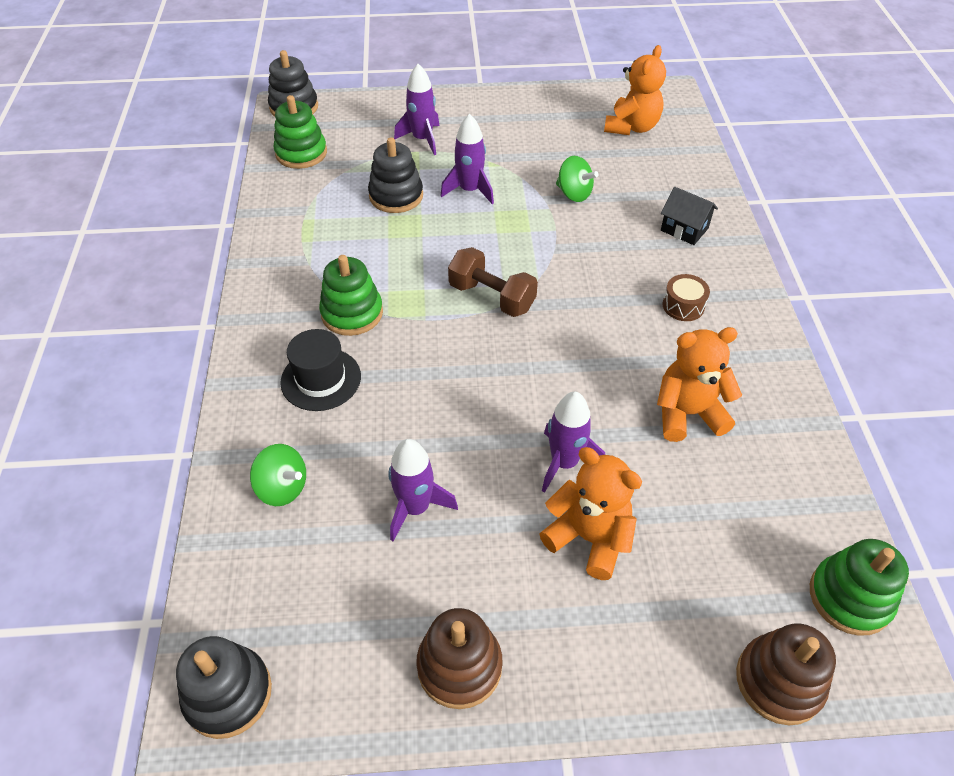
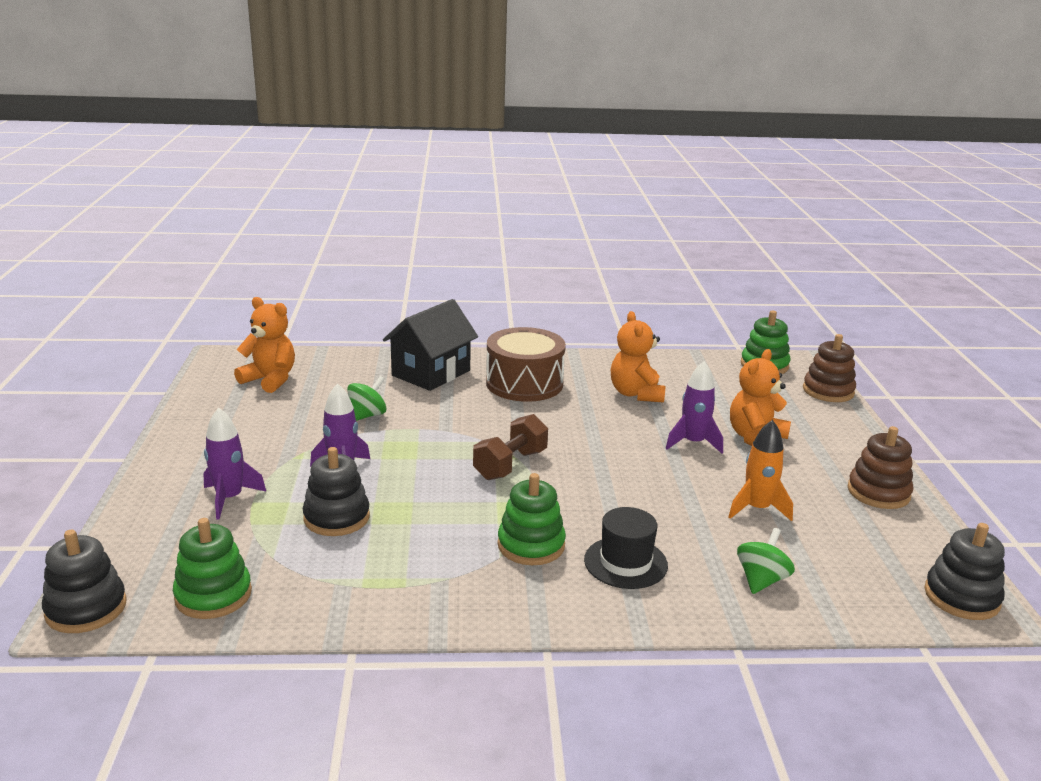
camera: 90 degrees left, 25 degrees down
(415, 508) = (757, 509): purple rocket -> orange rocket
(683, 306) = (524, 383): brown drum -> brown drum, size x2.26
(684, 229) = (431, 373): black house -> black house, size x1.84

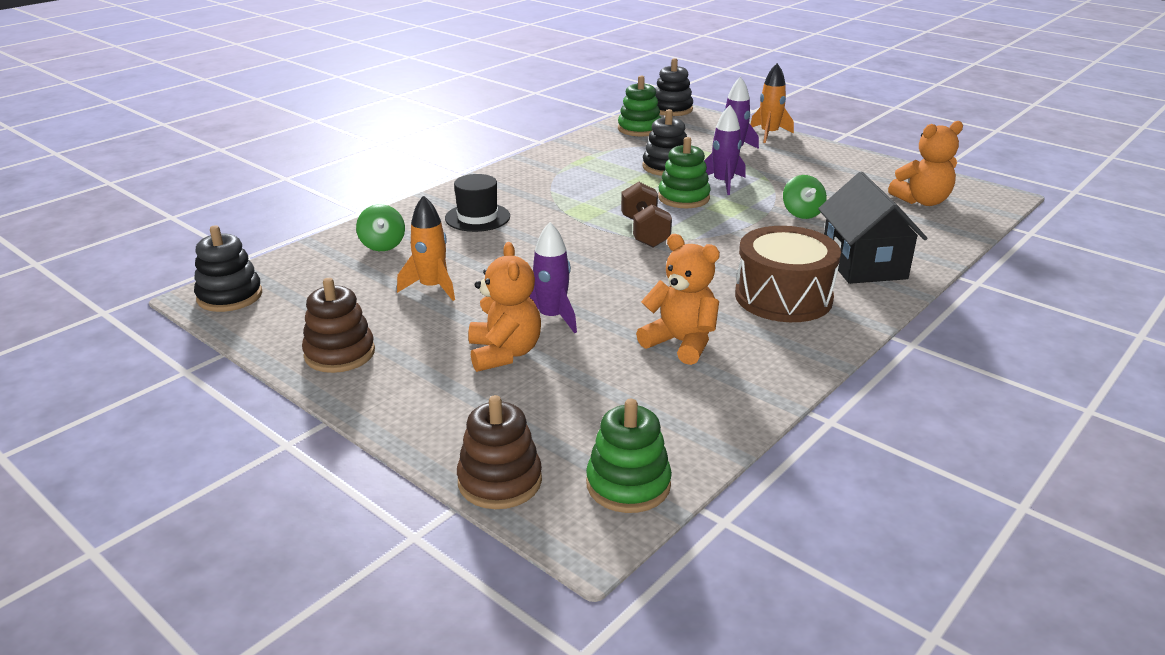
camera: 135 degrees right, 5 degrees up
(141, 497) = (769, 134): none -> orange rocket
(531, 545) = (544, 201): green stacking toy -> green stacking toy (683, 198)

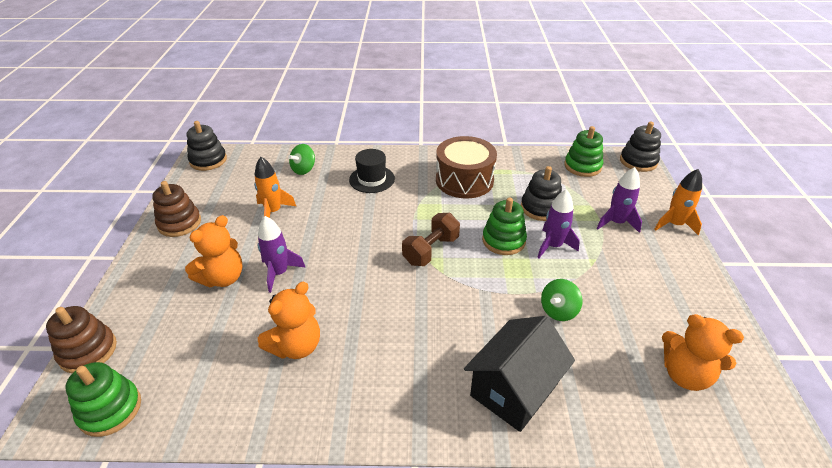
camera: 50 degrees right, 10 degrees up
(681, 343) = (296, 346): orange teddy bear -> orange teddy bear turned 45 degrees clockwise
(783, 297) = (409, 367): brown drum -> brown drum (464, 180)

